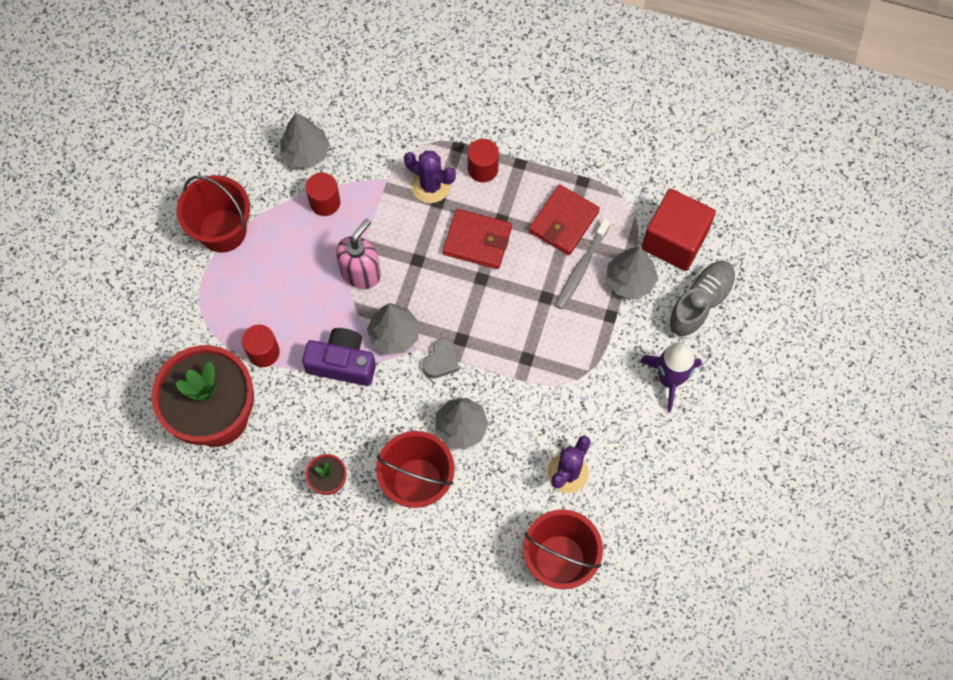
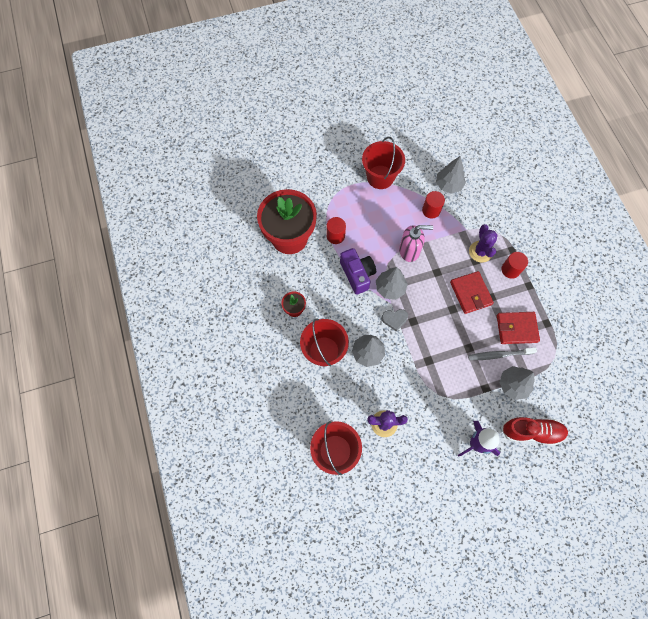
camera: 55 degrees right, 0 degrees up
(674, 240) = (555, 393): red cube -> none
(700, 303) = (532, 432): grey shoe -> red shoe

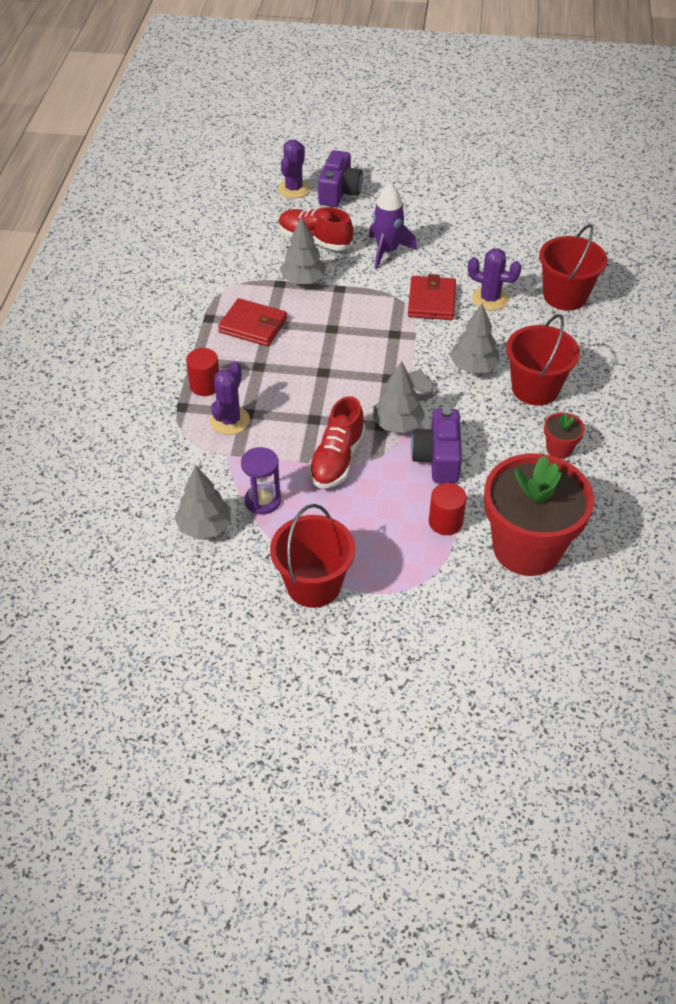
camera: 155 degrees left, 20 degrees down
(409, 251) = (337, 459): pink soap dispenser -> red shoe
(431, 210) = (262, 501): red cylinder -> purple hourglass
(470, 293) = (284, 380): red wallet -> red wallet (431, 301)
(499, 355) = (298, 310): grey toothbrush -> none
(550, 501) = (339, 192): none -> purple camera
(585, 488) = (294, 189): none -> purple cactus

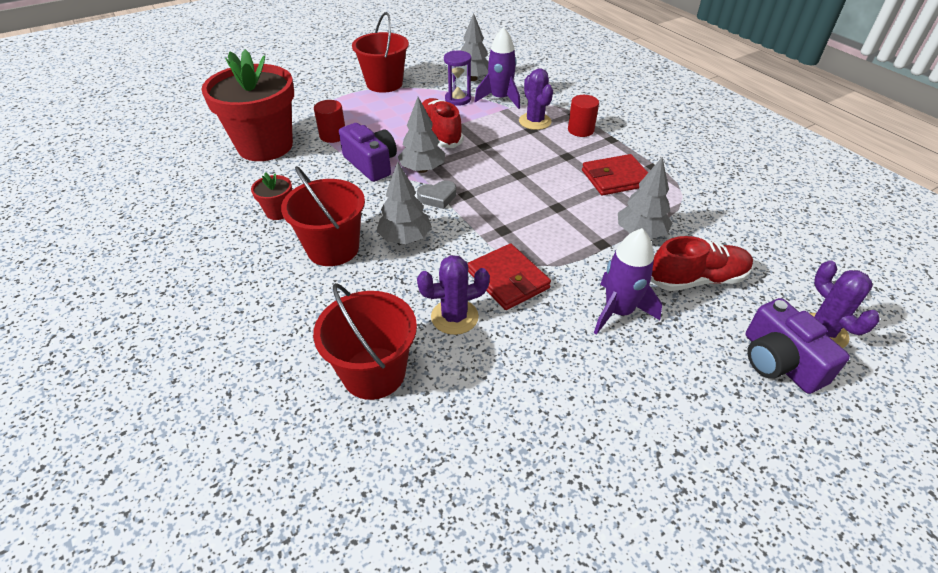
camera: 140 degrees right, 5 degrees down
(220, 473) = (500, 99): none -> purple rocket

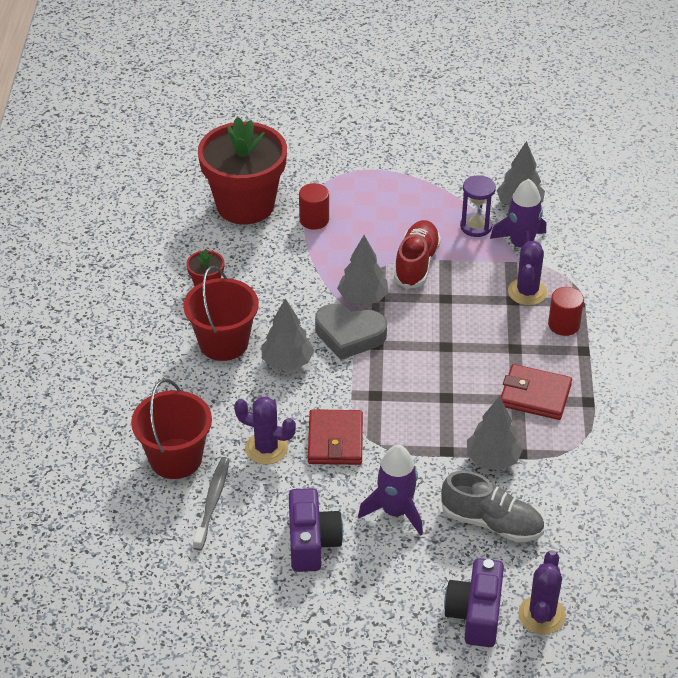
camera: 35 degrees right, 0 degrees up
(371, 164) = (322, 270): purple camera -> purple camera (312, 542)
(384, 83) = (419, 171): red bucket -> none
(437, 197) = (349, 335): grey heart -> grey heart, size x1.74
(450, 396) = (212, 502): none -> grey toothbrush
(697, 279) = (492, 523): red shoe -> grey shoe

